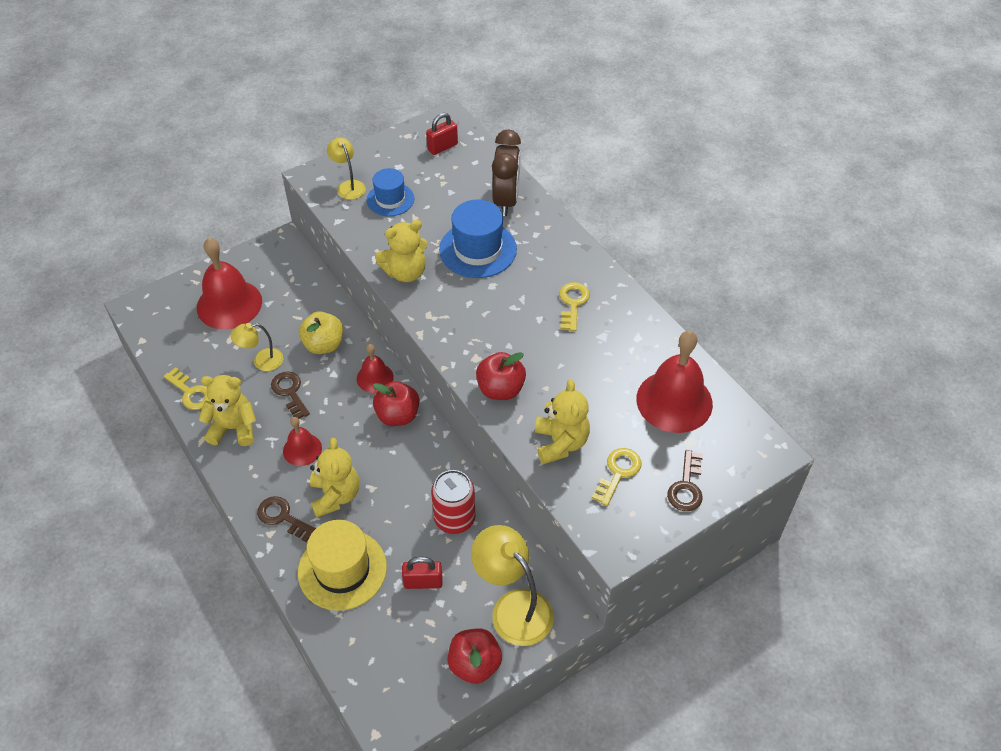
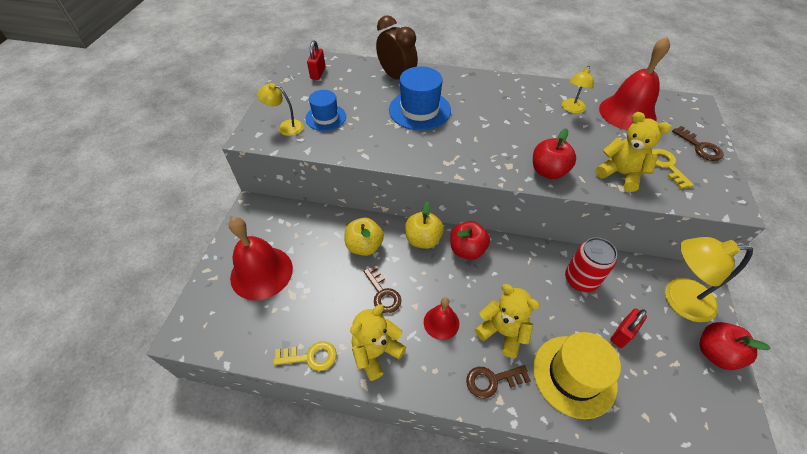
camera: 45 degrees left, 0 degrees up
(261, 361) = (336, 290): yellow lamp -> yellow lamp (572, 109)
(290, 392) = (383, 293): brown key -> brown key turned 135 degrees counterclockwise
(375, 377) = (423, 239): red bell -> yellow apple
(405, 272) = (396, 149): yellow teddy bear -> none
(573, 303) = (510, 103): yellow key -> none

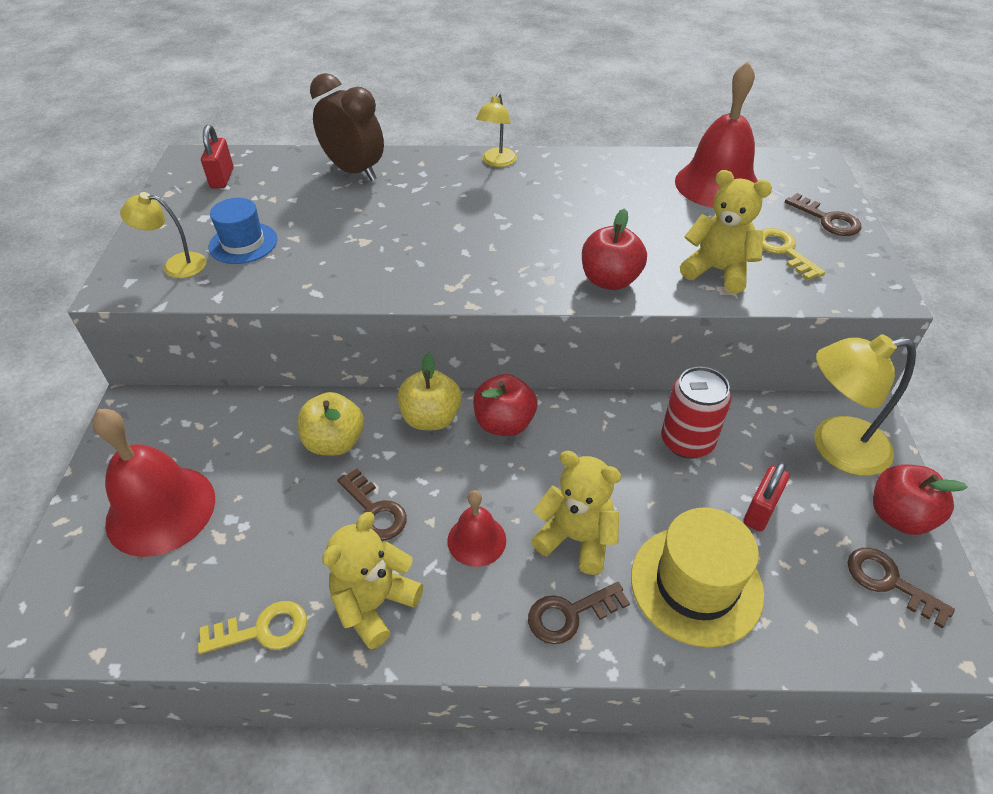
camera: 10 degrees left, 5 degrees down
(419, 110) = (397, 215): blue hat -> none
(572, 109) = (634, 188): yellow lamp -> yellow lamp (497, 162)
(701, 396) = (889, 582): none -> brown key

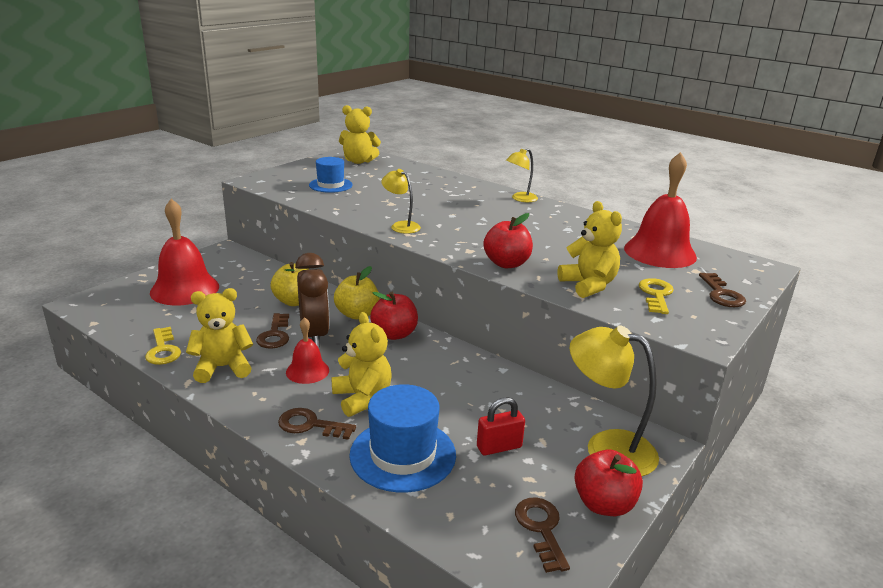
camera: 35 degrees right, 20 degrees down
(176, 265) = (288, 182): yellow lamp -> yellow lamp (401, 226)
(222, 178) = (359, 161): red padlock -> yellow teddy bear
(262, 630) = (163, 350): yellow key -> yellow key turned 45 degrees clockwise
(354, 171) = (430, 178): brown clock -> brown clock (314, 335)
(687, 441) = (498, 393): red can -> none
(696, 584) = (403, 454): yellow hat -> blue hat

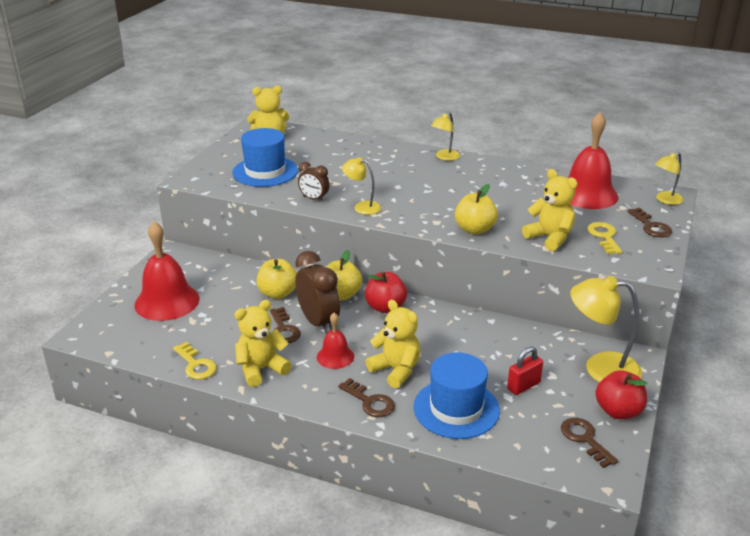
camera: 15 degrees left, 5 degrees up
(310, 425) = (370, 402): brown key -> brown key turned 135 degrees counterclockwise
(330, 185) = (265, 172): blue hat -> blue hat, size x1.56
(358, 212) = (314, 199): none -> brown clock
(506, 264) = (474, 229): red apple -> yellow apple
(754, 272) = (665, 200): none -> yellow lamp

